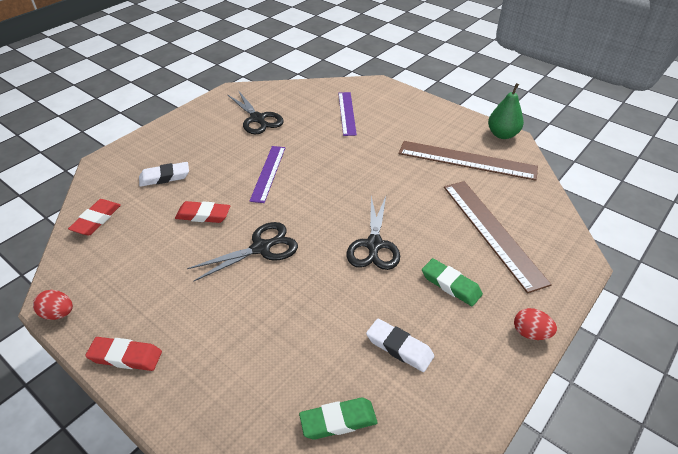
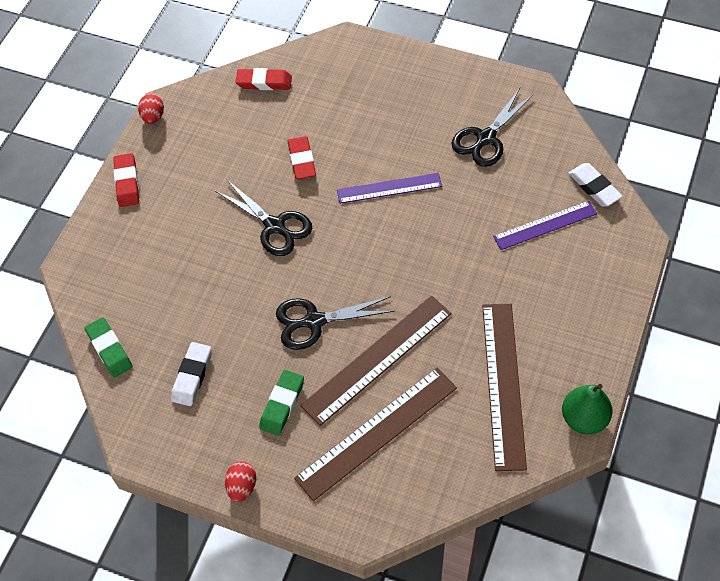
camera: 75 degrees right, 15 degrees up
(165, 177) = (344, 103): white eraser -> white eraser (594, 187)
(425, 216) = (377, 359): none -> brown ruler

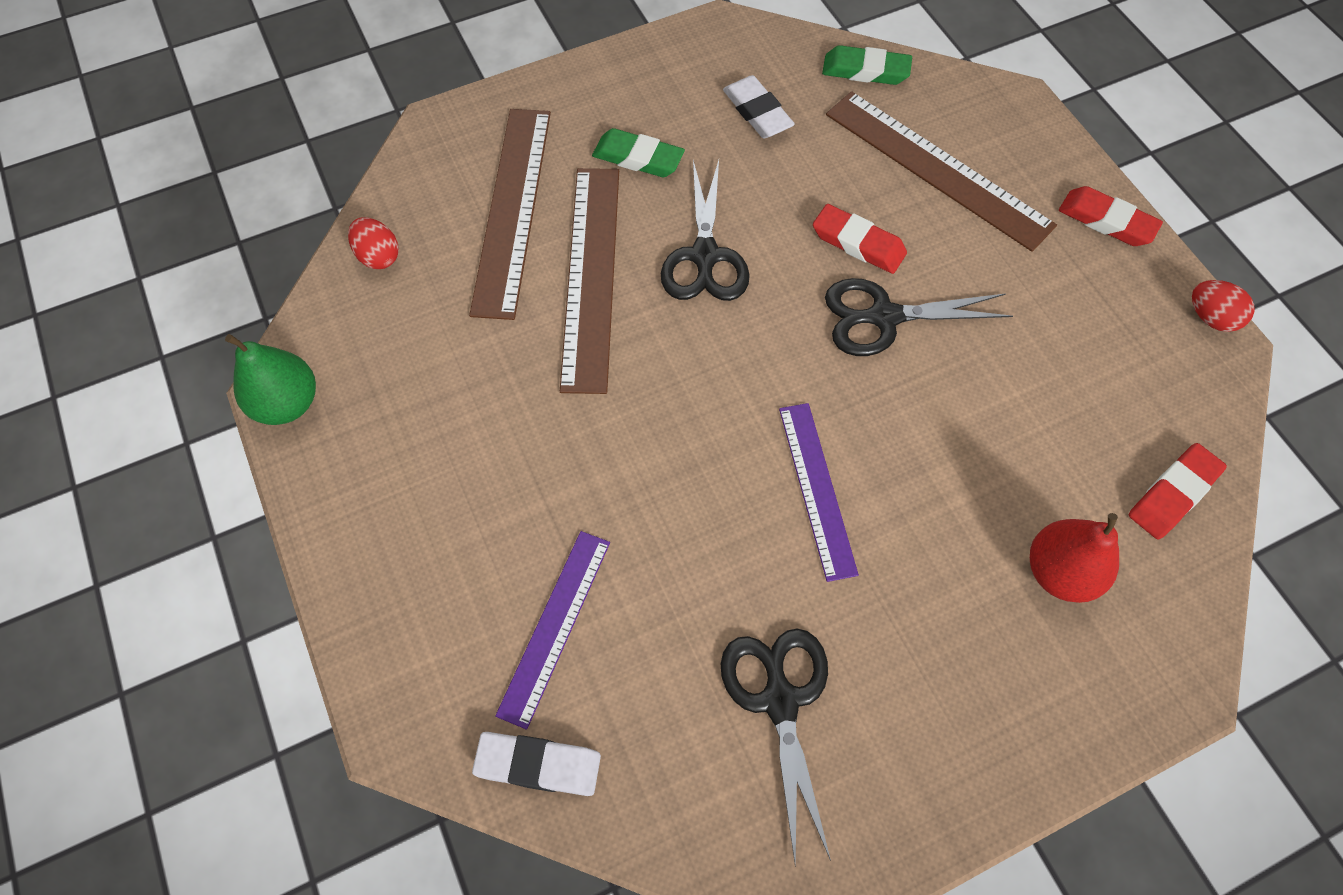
camera: 130 degrees right, 5 degrees up
(242, 486) = (591, 72): red egg -> red egg (378, 256)
(282, 404) = (638, 158): green eraser -> green eraser turned 45 degrees counterclockwise
(301, 160) = (969, 426): red eraser -> red eraser (858, 243)
(314, 321) = (704, 256): black scissors -> black scissors turned 150 degrees clockwise
(338, 94) = (1060, 571): none -> red pear
(389, 188) = (816, 489): purple ruler -> purple ruler turned 45 degrees counterclockwise
(503, 384) = (419, 364): brown ruler -> brown ruler (937, 169)

